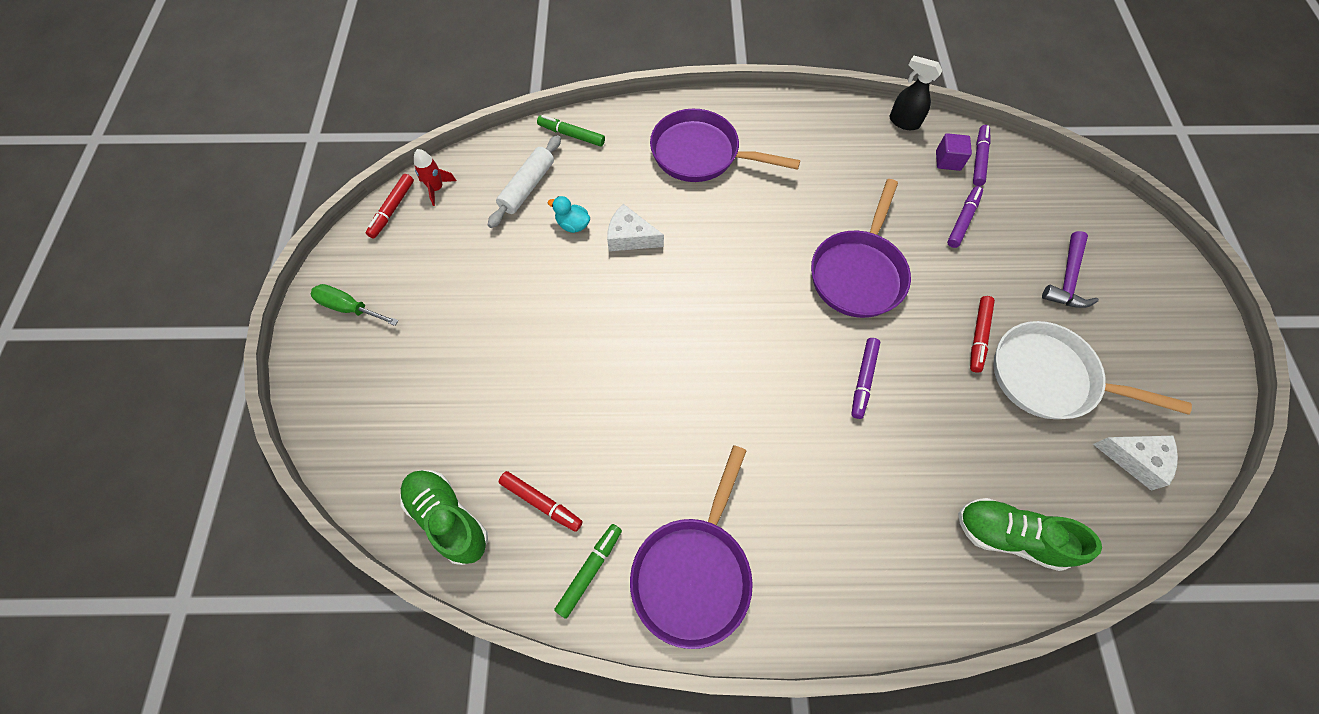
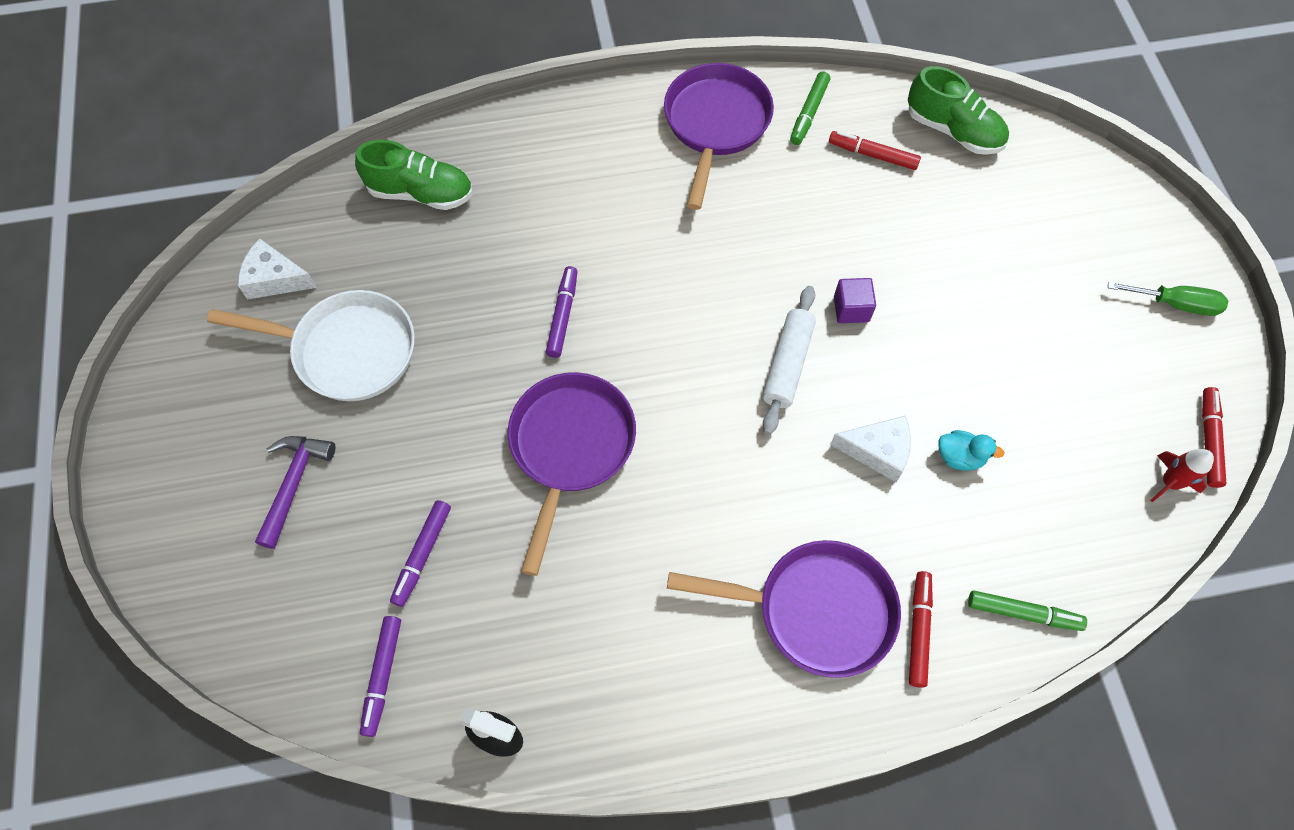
camera: 170 degrees right, 0 degrees up
(527, 187) = (1046, 506): white rolling pin -> white rolling pin (787, 364)
(948, 160) = (432, 664): purple cube -> purple cube (851, 309)
(978, 336) = (423, 387): red marker -> red marker (918, 630)

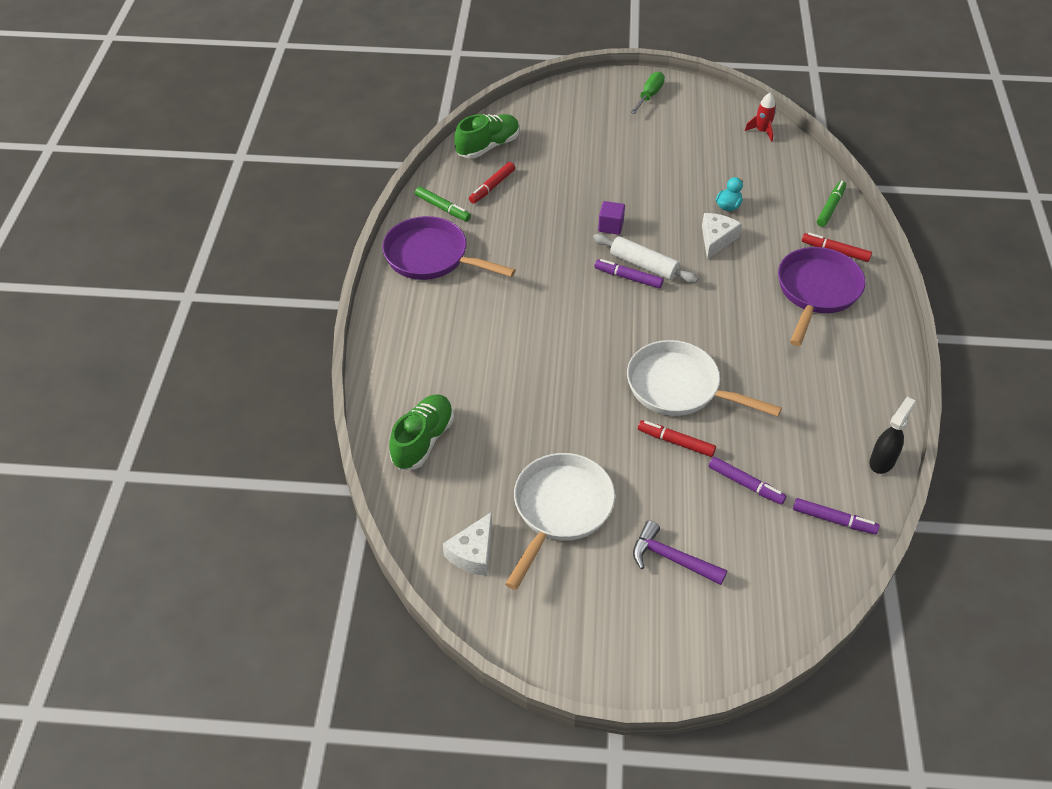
camera: 75 degrees left, 15 degrees down
(562, 315) = (569, 372): purple marker -> purple marker (628, 278)
(570, 447) = (679, 387): purple pan -> white pan
(1208, 440) = (739, 110): red marker -> red marker (675, 442)

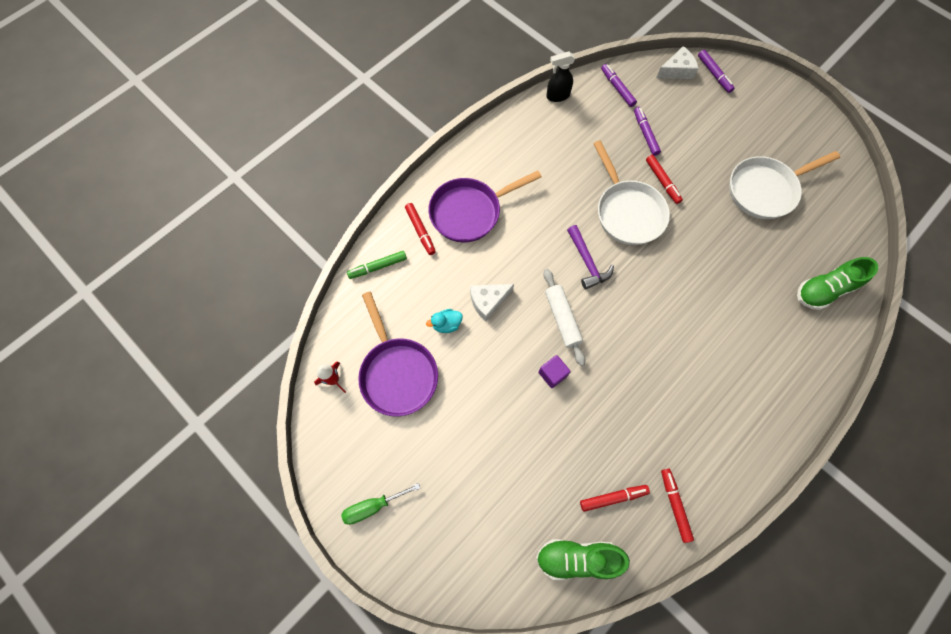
camera: 140 degrees left, 20 degrees up
(431, 257) = (720, 452): purple pan -> purple pan (397, 373)
(443, 208) = (674, 505): green marker -> red marker
(473, 553) = (834, 200): white cheese -> white cheese (677, 70)
(628, 278) = (583, 316): purple marker -> purple marker (714, 74)
(671, 558) = (722, 126): purple hammer -> purple hammer (587, 262)

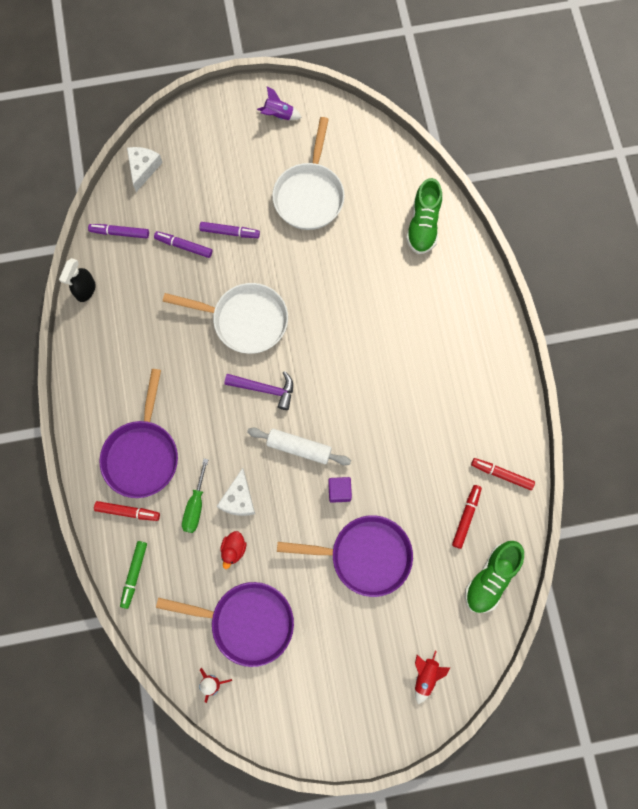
camera: 55 degrees left, 5 degrees up
(373, 506) = (345, 717): green screwdriver -> green screwdriver (195, 505)
(446, 324) = (233, 549): turquoise duck -> red duck
(452, 555) = (425, 676): none -> red rocket
(516, 431) = (365, 556): none -> purple pan
(662, 181) = (239, 269): red marker -> none
(714, 74) = (172, 141): purple marker -> purple marker (230, 232)
(804, 127) = (278, 115): none -> purple rocket

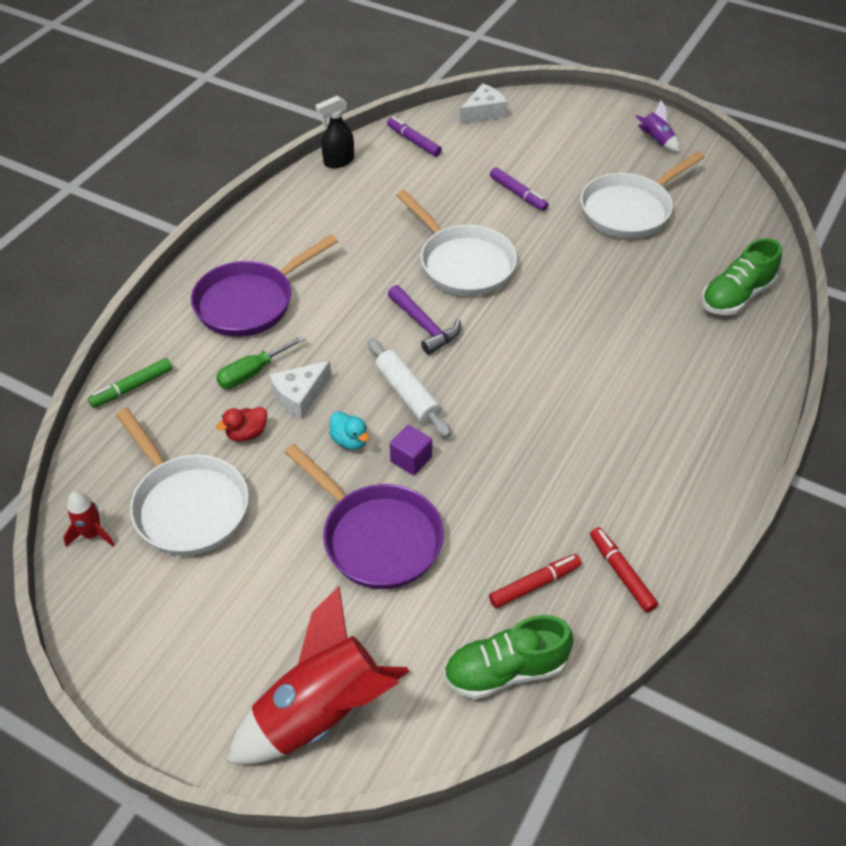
camera: 40 degrees right, 25 degrees down
(128, 511) = (185, 335): red marker -> none
(184, 246) = (462, 180): purple marker -> none
(247, 622) = (187, 505): purple pan -> white pan
(295, 506) = (350, 441): none -> turquoise duck
(425, 676) = (321, 713): red rocket -> red rocket, size x2.25

